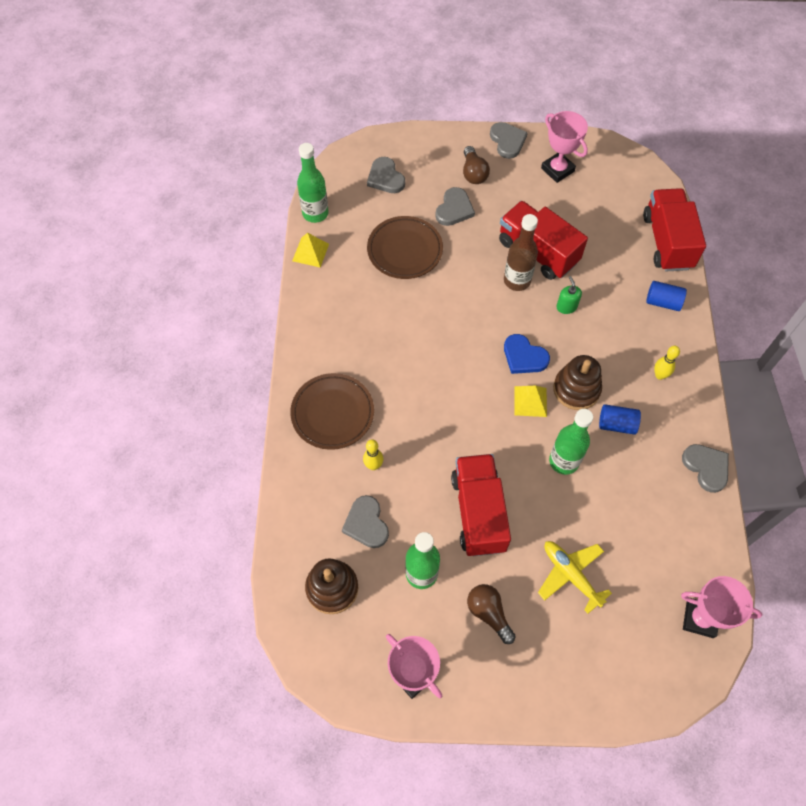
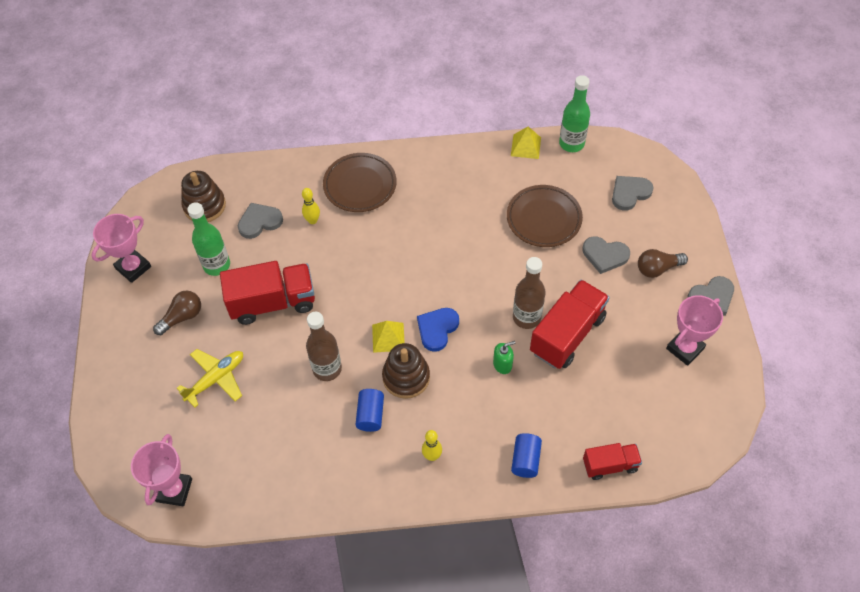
camera: 85 degrees right, 5 degrees down
(564, 461) = (327, 369): green bottle -> brown bottle
(667, 241) = (610, 465): red truck -> red truck, size x0.57
(706, 467) = (329, 501): grey heart -> none

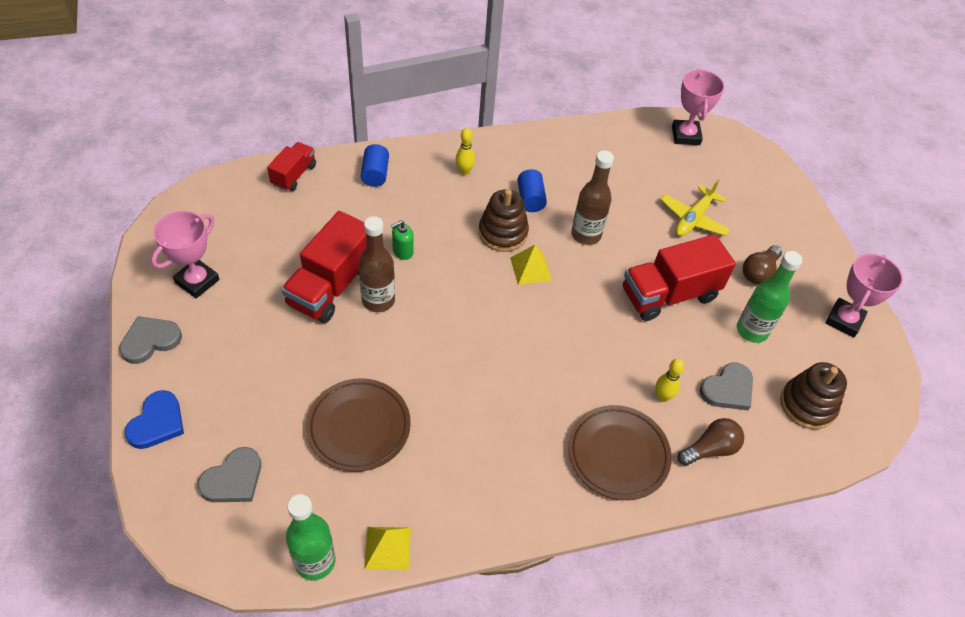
camera: 165 degrees right, 5 degrees down
(437, 329) = (478, 281): blue heart -> blue heart (157, 422)
(605, 255) = (279, 383): grey heart -> none
(610, 465) = (294, 175): red truck -> red truck turned 135 degrees clockwise
(657, 268) = (212, 371): brown light bulb -> brown light bulb (710, 449)

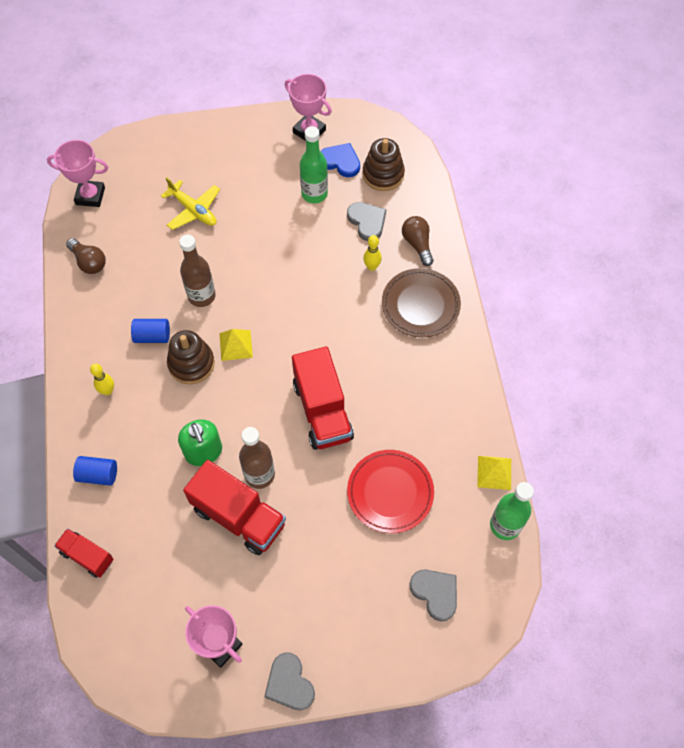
camera: 80 degrees left, 10 degrees up
(157, 422) = (379, 665): blue heart -> blue heart (340, 161)
(359, 427) = (390, 493): brown plate -> red plate
(403, 251) = (203, 452): green soap dispenser -> green soap dispenser, size x1.65
(669, 295) = (274, 244): red truck -> red truck (323, 410)
(759, 272) = (257, 176): brown light bulb -> brown light bulb (89, 262)

